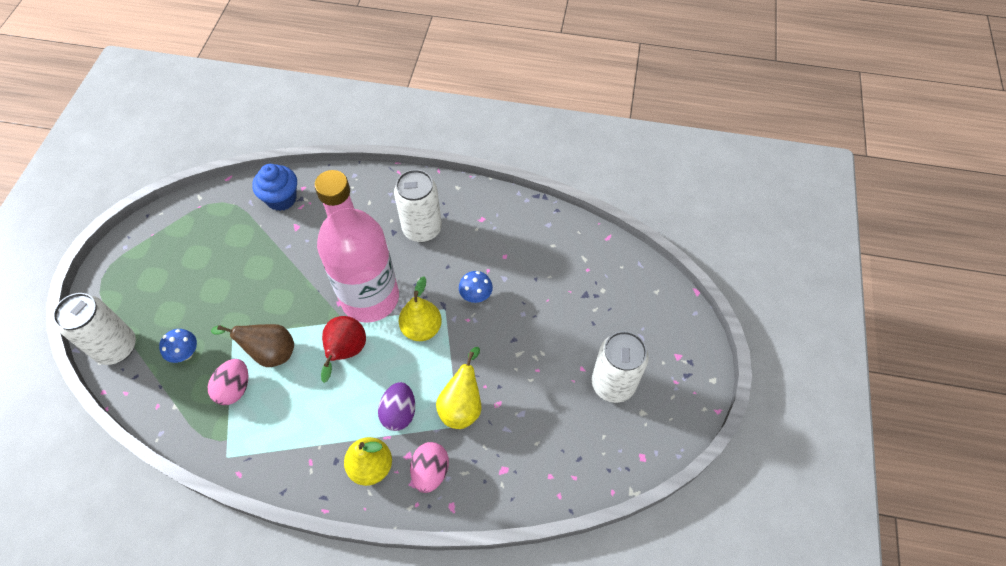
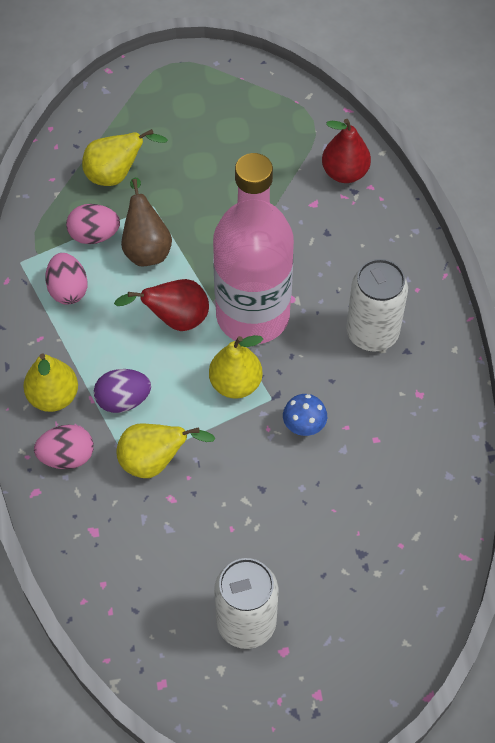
camera: 70 degrees right, 0 degrees up
(116, 347) = (100, 115): white can -> none
(185, 353) = (116, 175): blue mushroom -> yellow pear
(276, 425) = (68, 290): none -> pink egg
(281, 199) = (344, 173): blue cupcake -> red pear

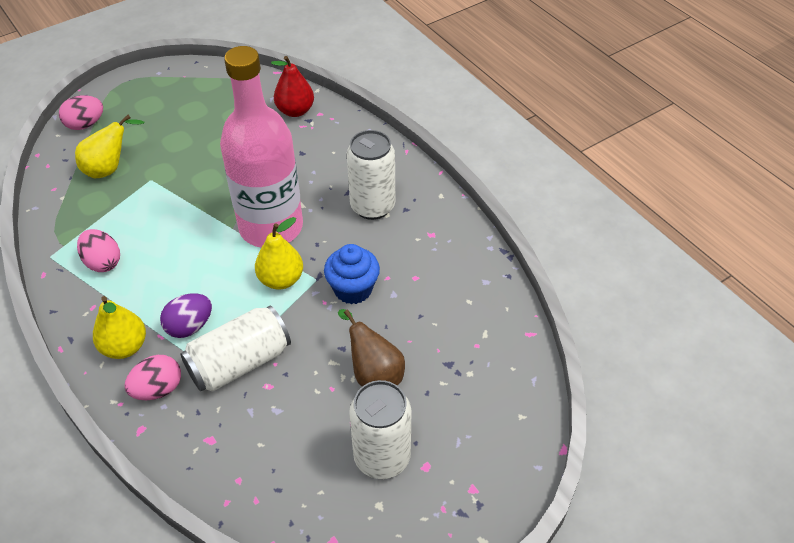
camera: 25 degrees left, 10 degrees down
(94, 235) = (109, 216): pink egg -> pink egg (85, 124)
(146, 248) = (159, 210): brown pear -> brown pear (374, 374)
(155, 461) = (240, 363): yellow pear -> white can
(175, 319) = (207, 252): red pear -> none
(304, 426) = (353, 289): blue mushroom -> blue cupcake

